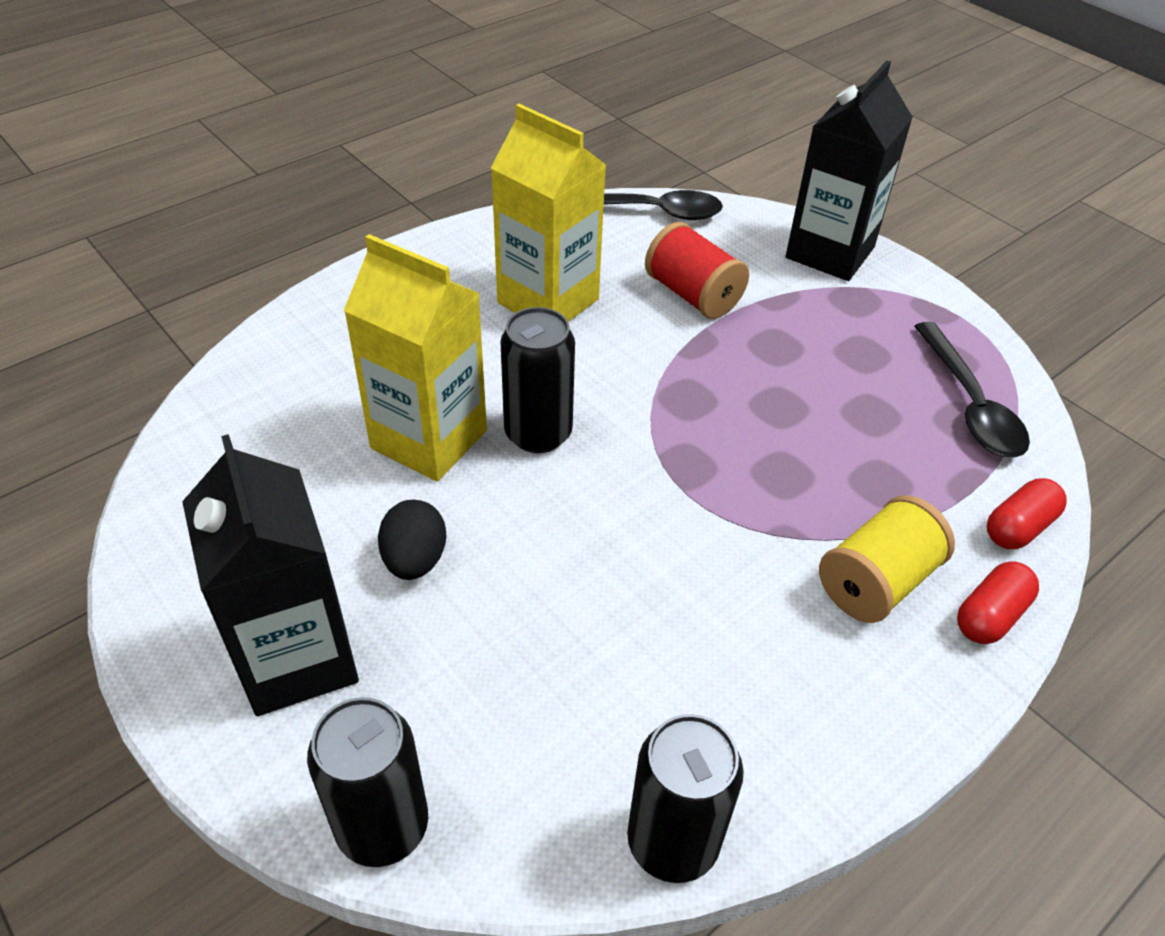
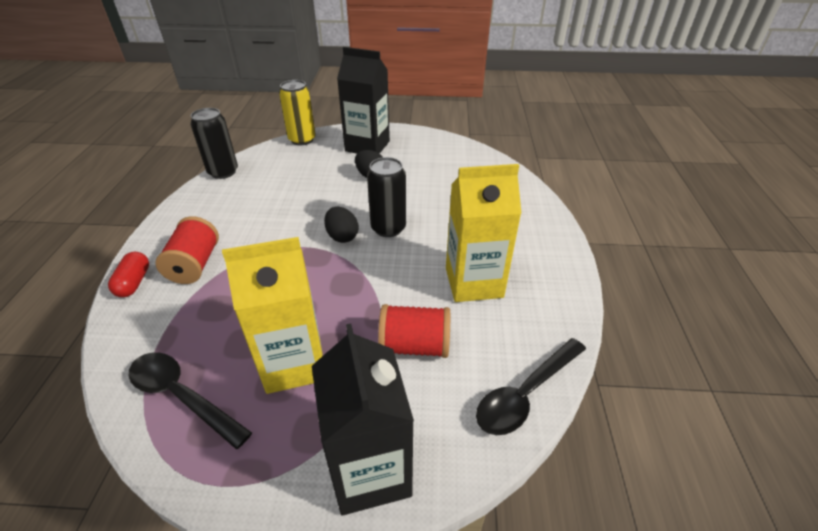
camera: 135 degrees right, 5 degrees down
(383, 826) = (302, 140): black can -> yellow can
(429, 439) = (421, 202): yellow carton -> yellow carton (294, 363)
(616, 469) = (342, 236): none -> black egg
(877, 582) = (195, 265): yellow spool -> red spool
(1019, 527) = (127, 332): red capsule -> none

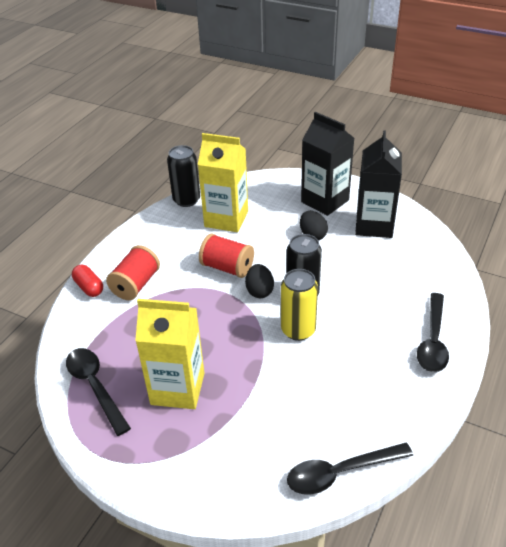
camera: 25 degrees right, 0 degrees up
(134, 282) = (89, 287): red capsule -> red capsule turned 60 degrees counterclockwise
(302, 140) = (267, 180): yellow can -> yellow can (298, 330)
(370, 471) = (197, 483): black carton -> black carton (374, 225)
(414, 346) = (273, 405): red spool -> red spool (227, 267)
(473, 282) = (351, 367): yellow carton -> yellow carton (226, 219)
(534, 237) = (433, 341): none -> black spoon

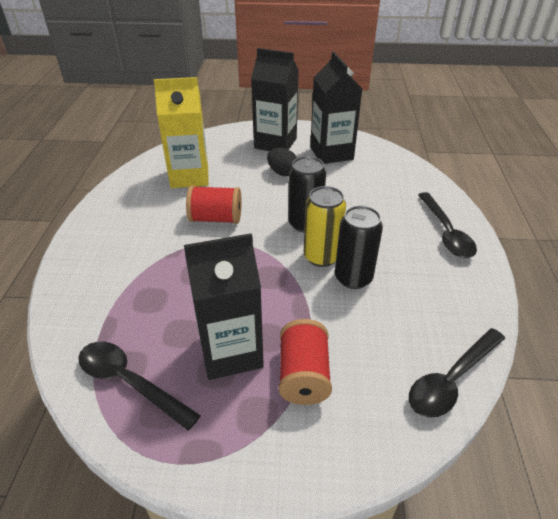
camera: 25 degrees left, 0 degrees up
(89, 287) = (68, 276): red capsule -> none
(136, 285) = (124, 259): red spool -> red spool (303, 375)
(177, 388) = (230, 352): yellow carton -> black carton
(186, 200) = (138, 169): black can -> black can (353, 278)
(259, 291) = (261, 232): black egg -> none

